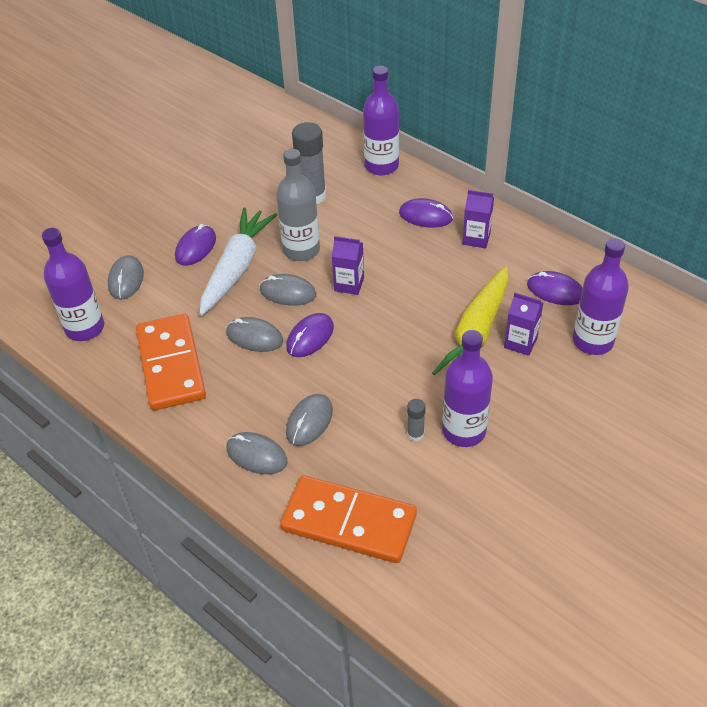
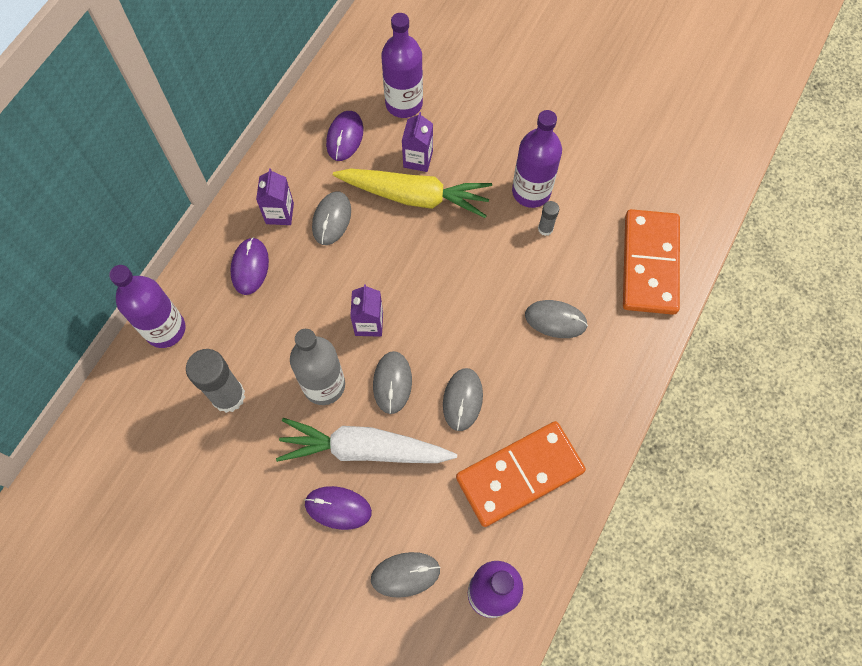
camera: 105 degrees left, 20 degrees up
(256, 455) = (606, 356): grey mouse -> grey mouse (332, 219)
(310, 337) = (451, 344): purple mouse -> none

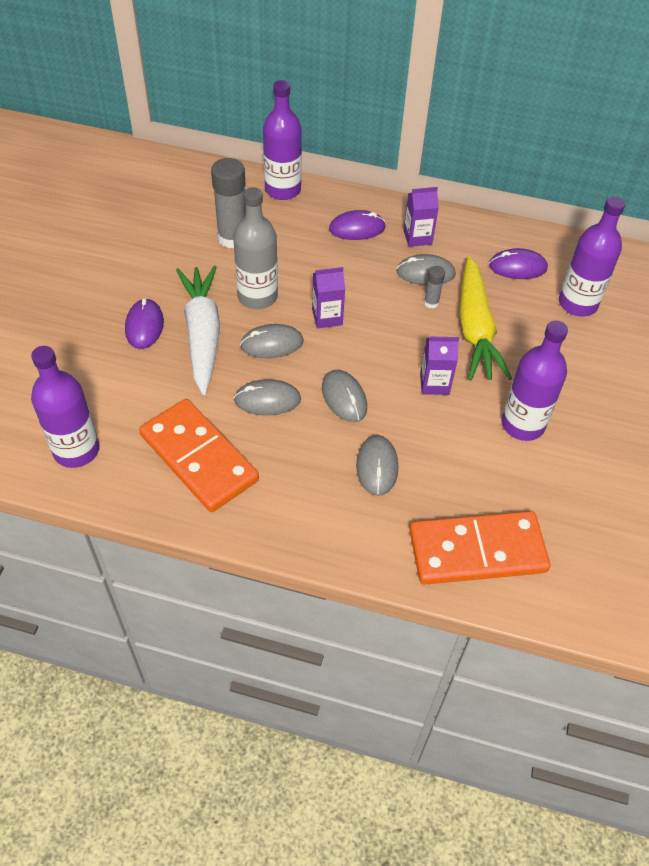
camera: 75 degrees right, 15 degrees down
(405, 574) = (89, 383): grey mouse -> grey mouse (344, 398)
(418, 159) = (518, 325): purple carton -> purple carton (434, 383)
(545, 229) = (482, 443): grey glue stick -> grey glue stick (431, 303)

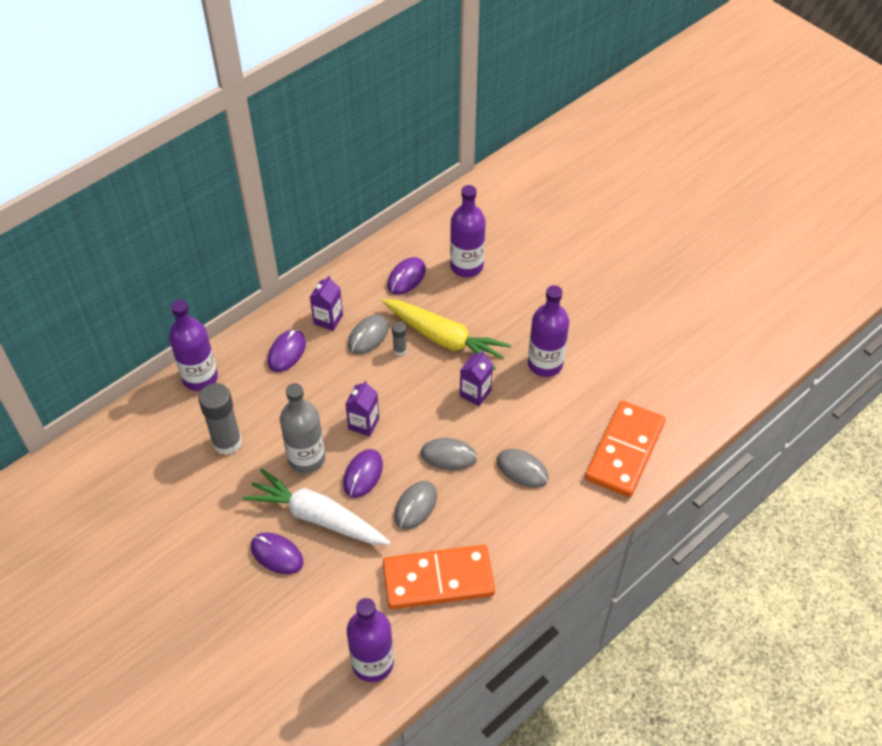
camera: 55 degrees left, 0 degrees up
(272, 344) = (363, 474): grey mouse -> purple mouse

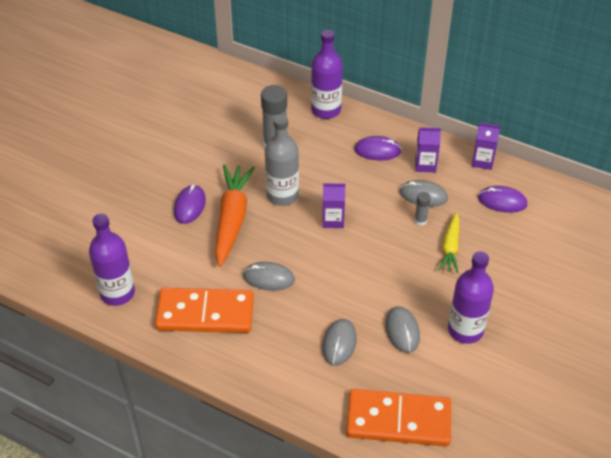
camera: 70 degrees right, 5 degrees down
(317, 517) = (232, 219): white carrot -> orange carrot
(363, 474) = (283, 235): purple mouse -> none
(438, 579) = (205, 313): orange domino -> orange domino turned 60 degrees counterclockwise
(444, 339) = (450, 247): yellow carrot -> yellow carrot, size x0.58
(448, 455) = (328, 286): grey mouse -> grey mouse (402, 331)
(466, 266) = (543, 239): purple bottle -> none
(475, 393) = (403, 286): purple carton -> purple carton (482, 161)

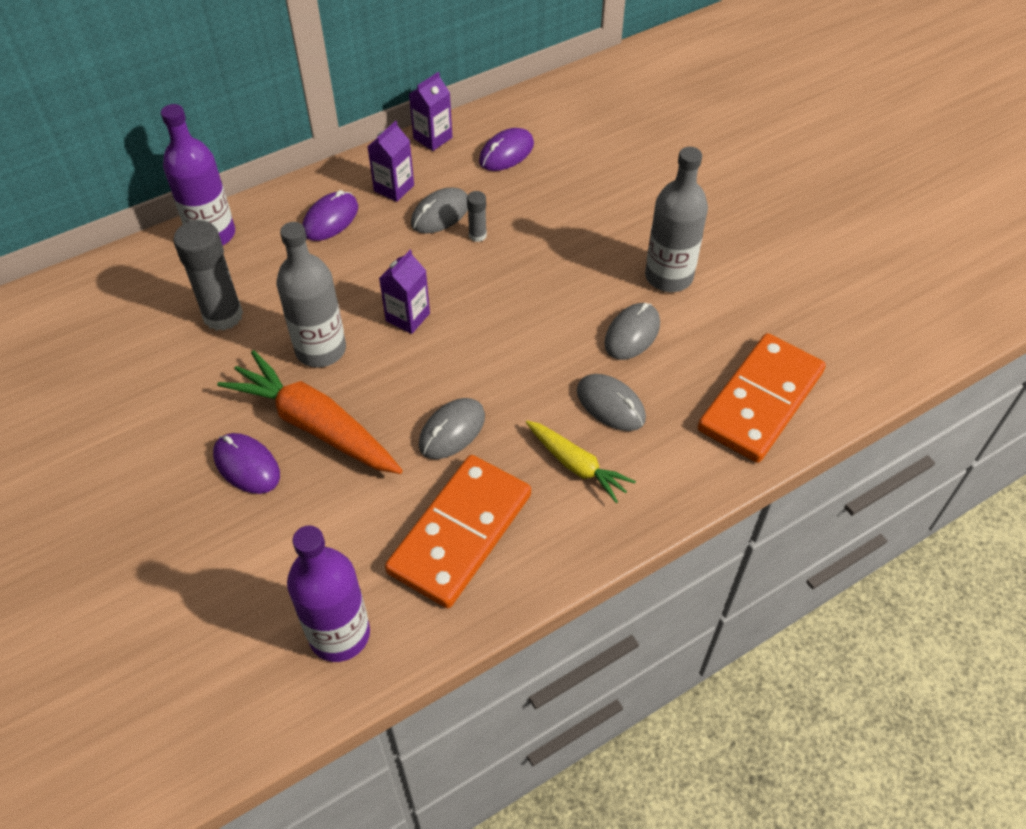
camera: 60 degrees left, 5 degrees up
(402, 331) = (632, 334): grey mouse -> grey mouse turned 75 degrees counterclockwise
(450, 247) = (539, 229): yellow carrot -> yellow carrot (576, 465)
(465, 330) = (668, 276): purple bottle -> grey bottle

